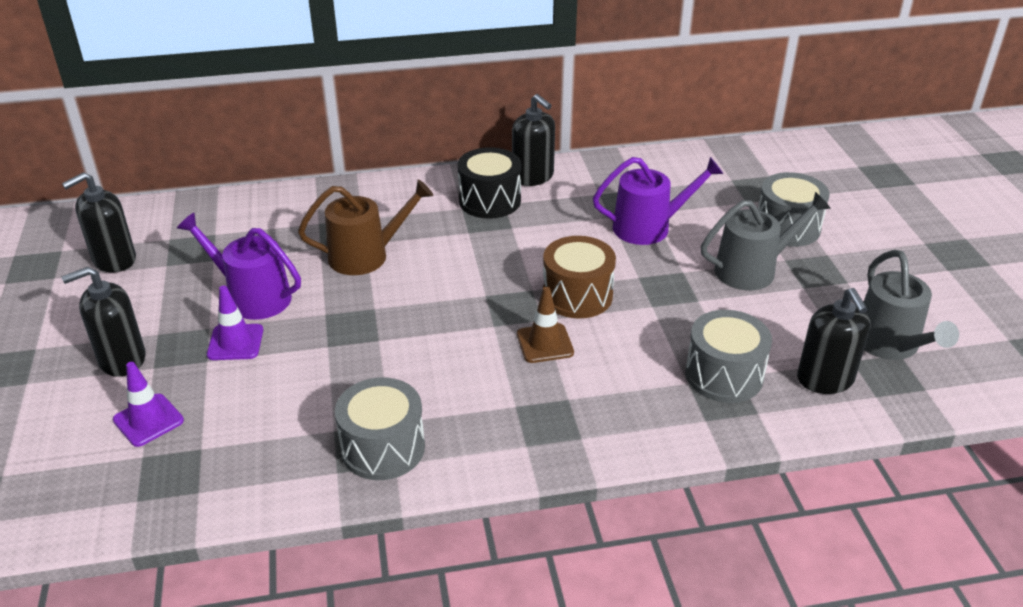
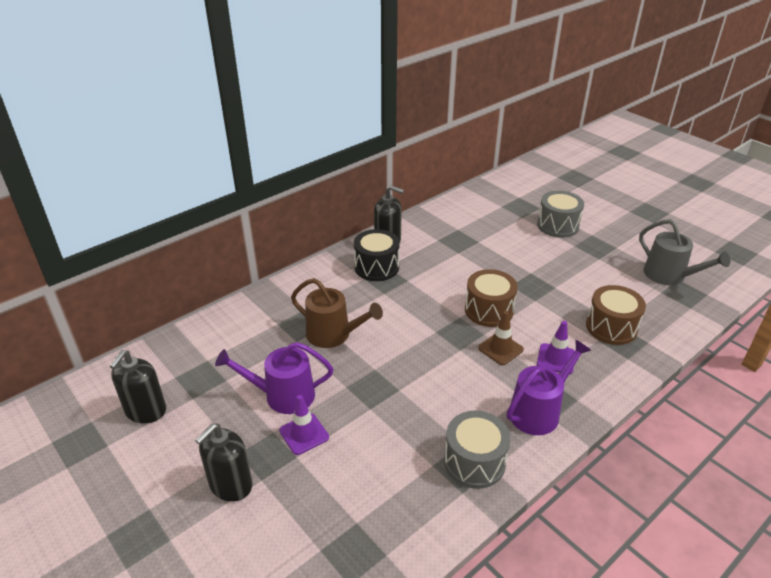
camera: 30 degrees left, 0 degrees up
(148, 420) = (298, 521): purple traffic cone -> purple traffic cone (556, 359)
(365, 256) = (333, 334): brown watering can -> brown watering can turned 75 degrees clockwise
(648, 227) = (486, 251): purple watering can -> purple watering can (538, 411)
(724, 375) = (611, 327): grey drum -> brown drum
(752, 270) = (564, 258): grey watering can -> none
(825, 379) = (659, 308): black soap dispenser -> none

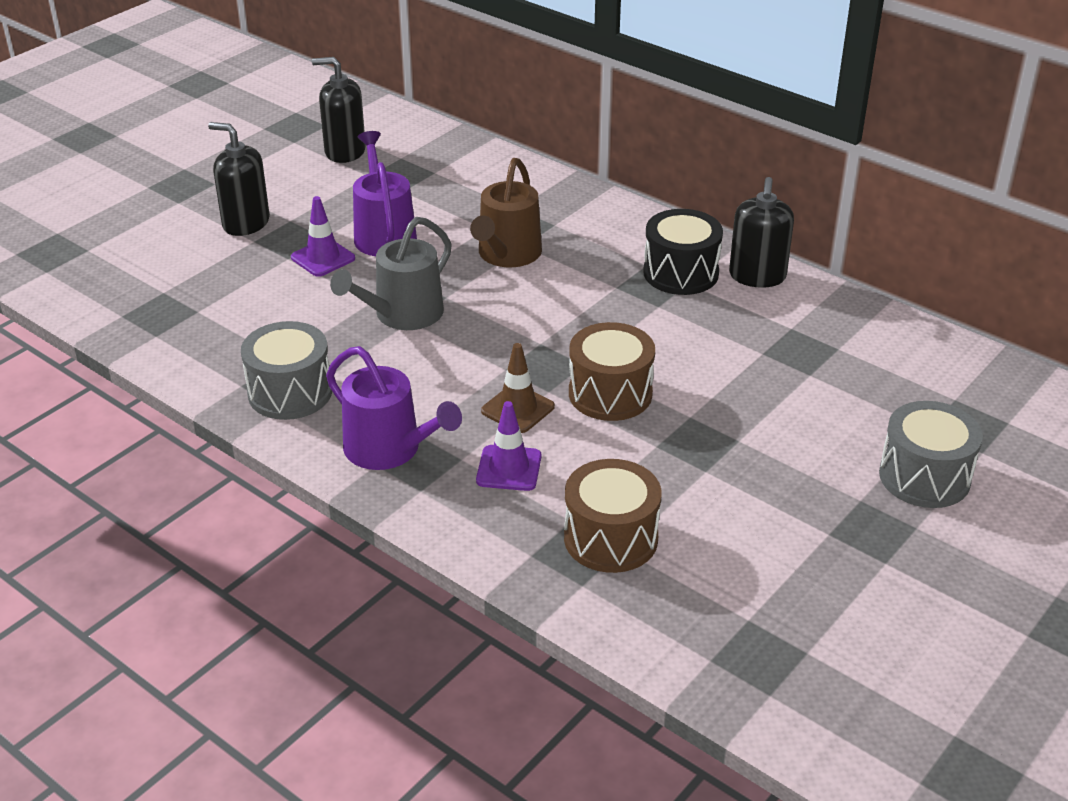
camera: 80 degrees right, 0 degrees up
(669, 275) = (814, 638): grey watering can -> grey watering can (402, 314)

